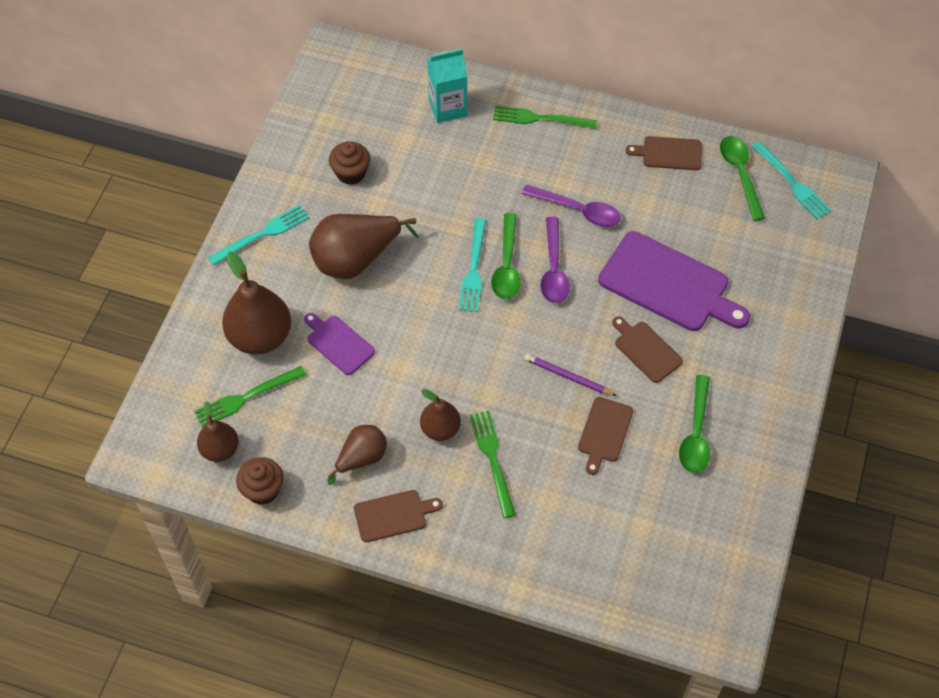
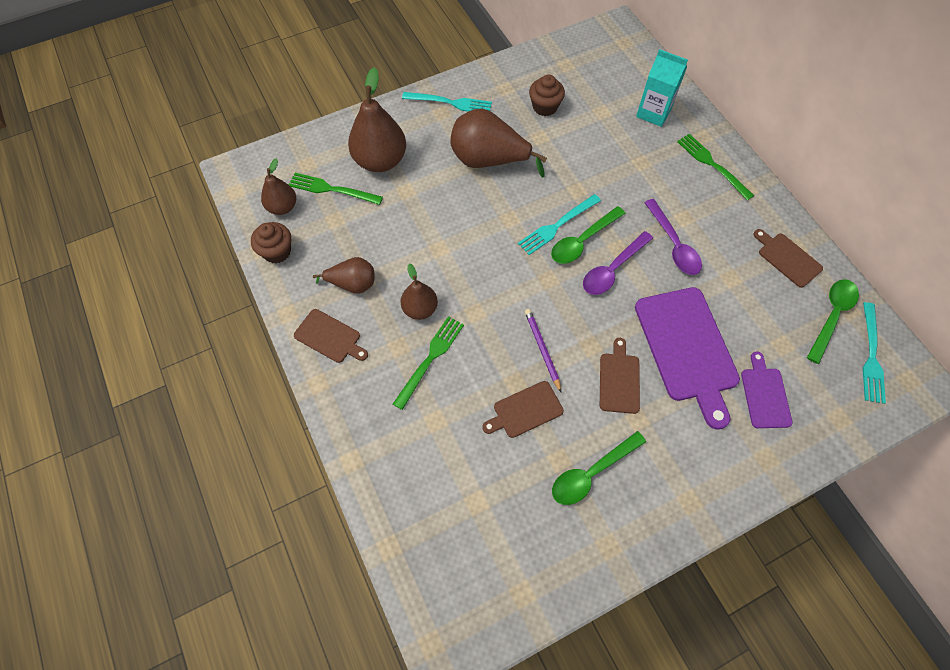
camera: 45 degrees right, 5 degrees up
(338, 343) = (420, 202): purple cutting board -> purple cutting board (765, 395)

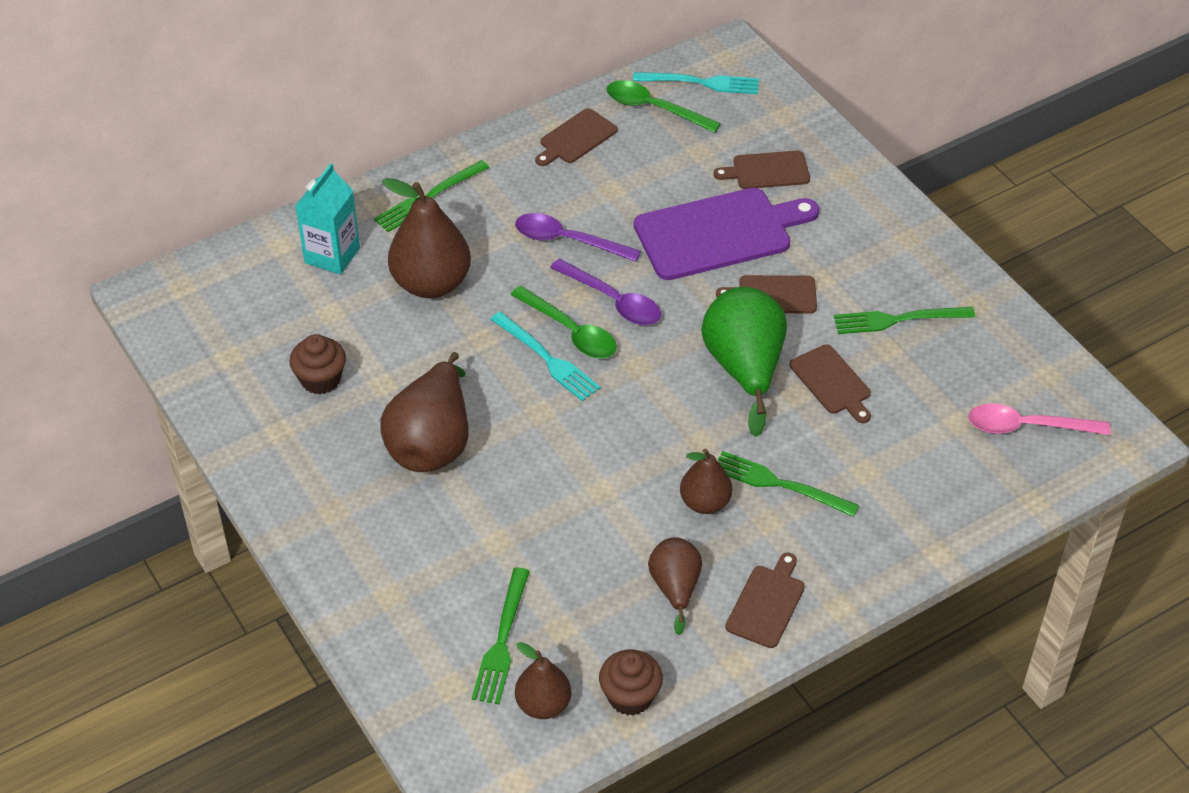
camera: 95 degrees left, 15 degrees down
(380, 161) = (439, 582): brown pear -> brown pear (431, 283)
(451, 103) = (311, 499): turquoise fork -> none
(467, 559) = (1026, 426): none -> pink spoon
(542, 349) = (744, 369): purple pencil -> green pear
(591, 473) = (897, 320): green spoon -> green fork
(674, 245) = (567, 240): purple spoon -> purple spoon turned 135 degrees counterclockwise
(765, 395) = (767, 171): purple cutting board -> brown cutting board

